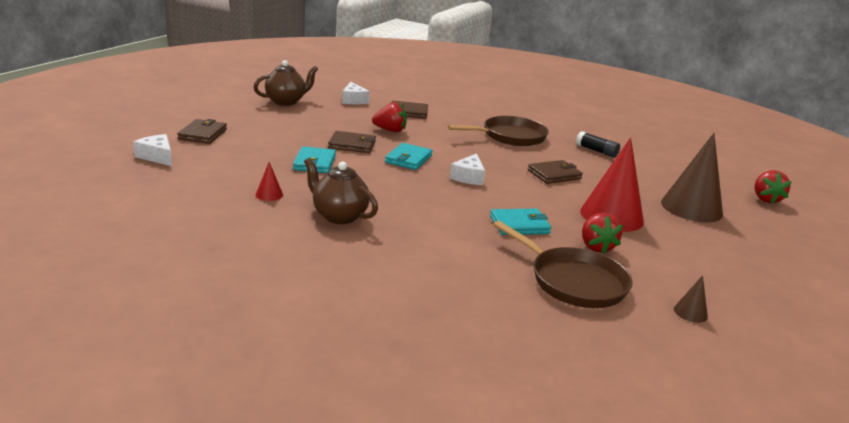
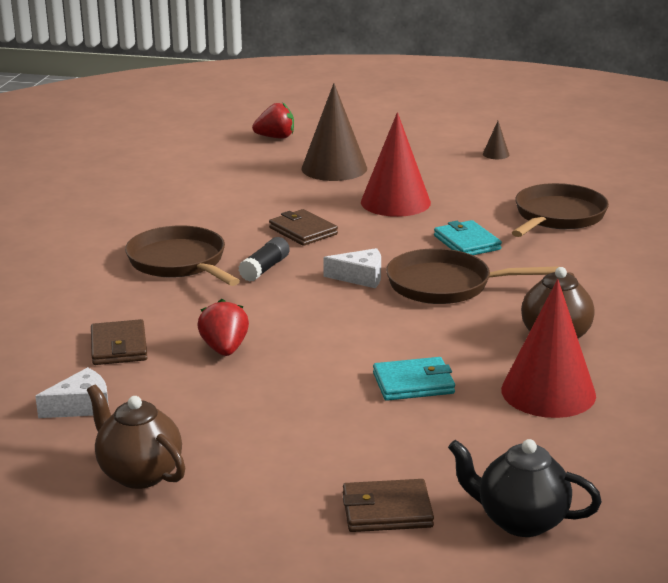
camera: 100 degrees left, 0 degrees up
(157, 157) = (520, 521): white cheese -> black teapot
(269, 195) = (548, 392): red cone -> red cone, size x2.40
(352, 145) = (315, 368): brown wallet -> none
(408, 159) = (335, 320): turquoise wallet -> none
(443, 200) = (445, 285): none -> brown pan
(596, 151) = (194, 210): black glue stick -> black glue stick (265, 269)
(596, 247) = (477, 208): red strawberry -> none
(690, 312) = (555, 176): brown cone -> brown cone (496, 154)

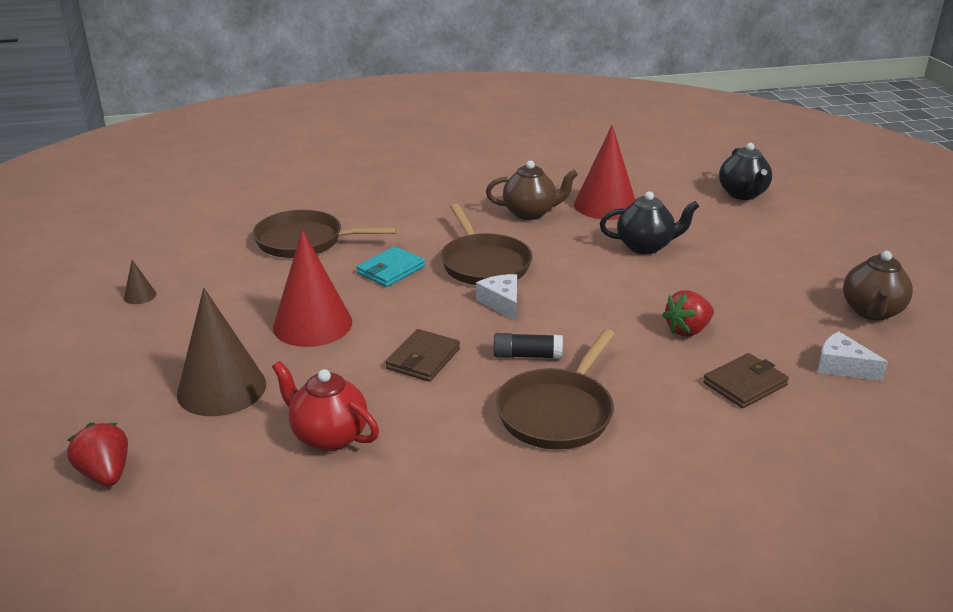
camera: 115 degrees left, 5 degrees up
(243, 190) = (328, 436): none -> red teapot
(387, 511) = (785, 227): brown wallet -> none
(413, 383) = (645, 246): turquoise wallet -> black teapot

